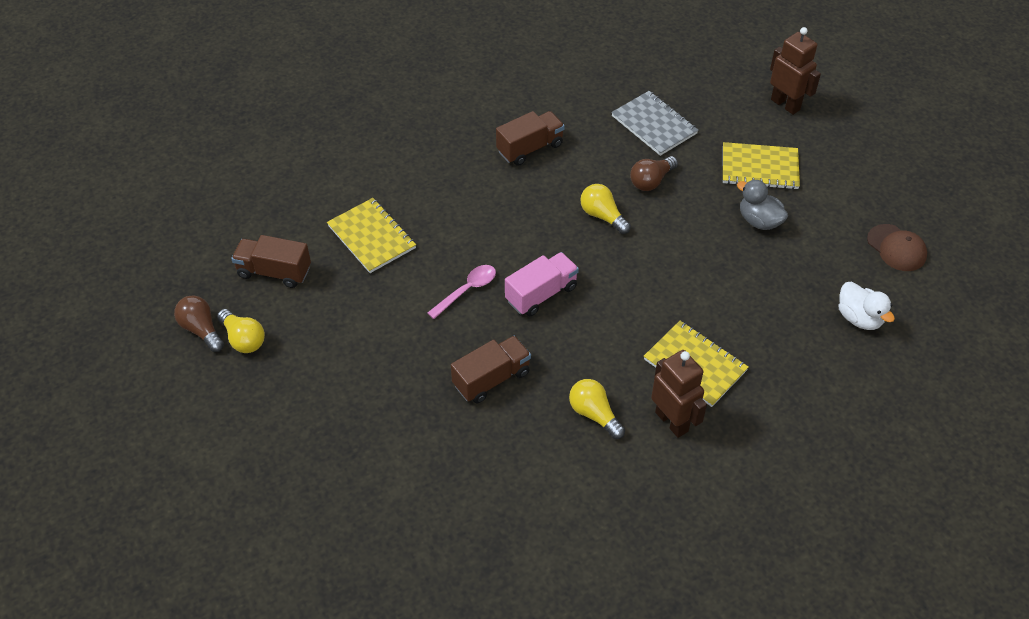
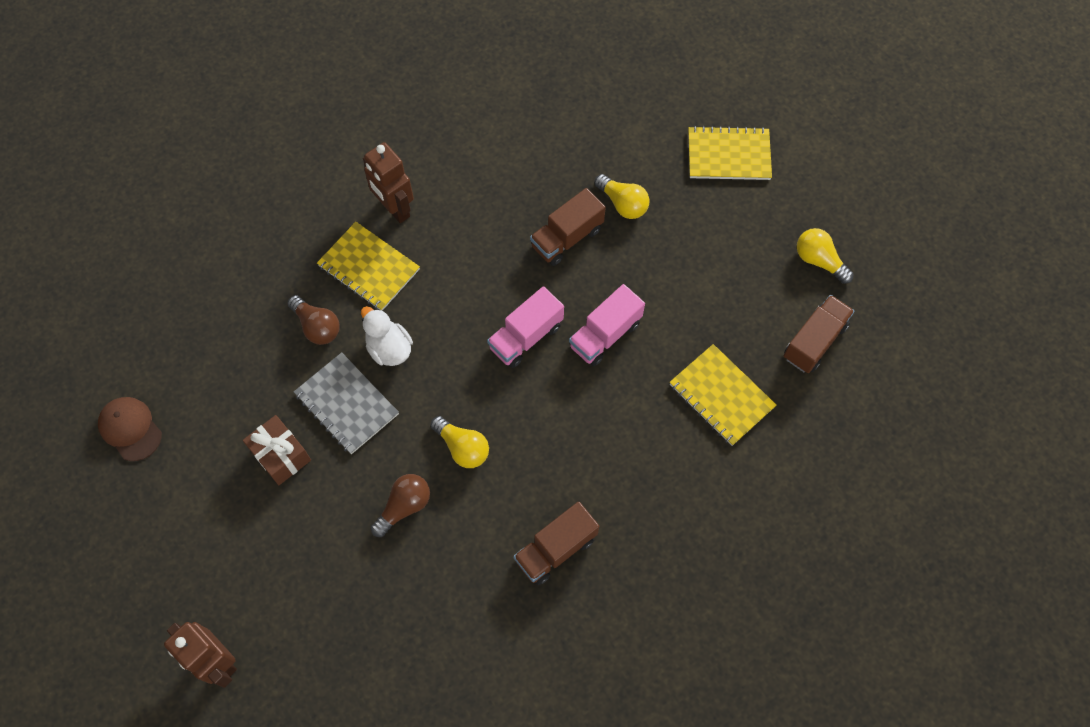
camera: 175 degrees right, 15 degrees up
(201, 330) = (864, 267): brown light bulb -> brown light bulb (317, 326)
(274, 272) = (814, 341): brown truck -> brown truck turned 60 degrees counterclockwise
(466, 290) = (605, 334): pink spoon -> pink truck
(594, 414) = (467, 210): yellow light bulb -> yellow light bulb (623, 204)
(654, 125) = (397, 605): grey notebook -> grey notebook (346, 404)
(759, 168) = (269, 540): yellow notebook -> yellow notebook (728, 155)
(759, 221) = (281, 455): grey duck -> brown gift
(859, 318) = (194, 334): white duck -> white duck (389, 348)

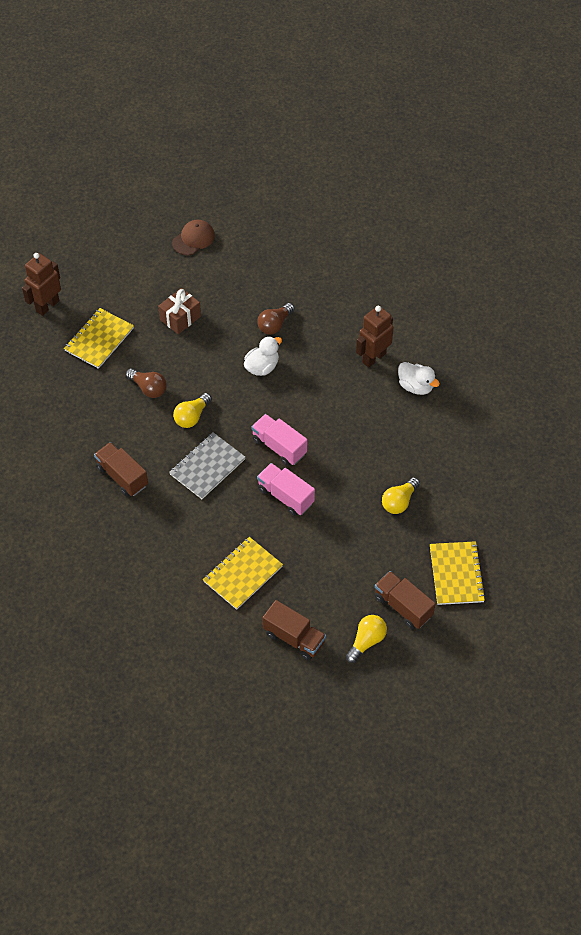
camera: 85 degrees right, 10 degrees down
(346, 404) = (219, 348): grey notebook -> grey notebook (207, 467)
(369, 268) = (323, 348): yellow notebook -> yellow notebook (99, 339)
(448, 165) = (415, 386): none -> white duck
(567, 237) = (364, 466): brown truck -> brown truck (403, 606)

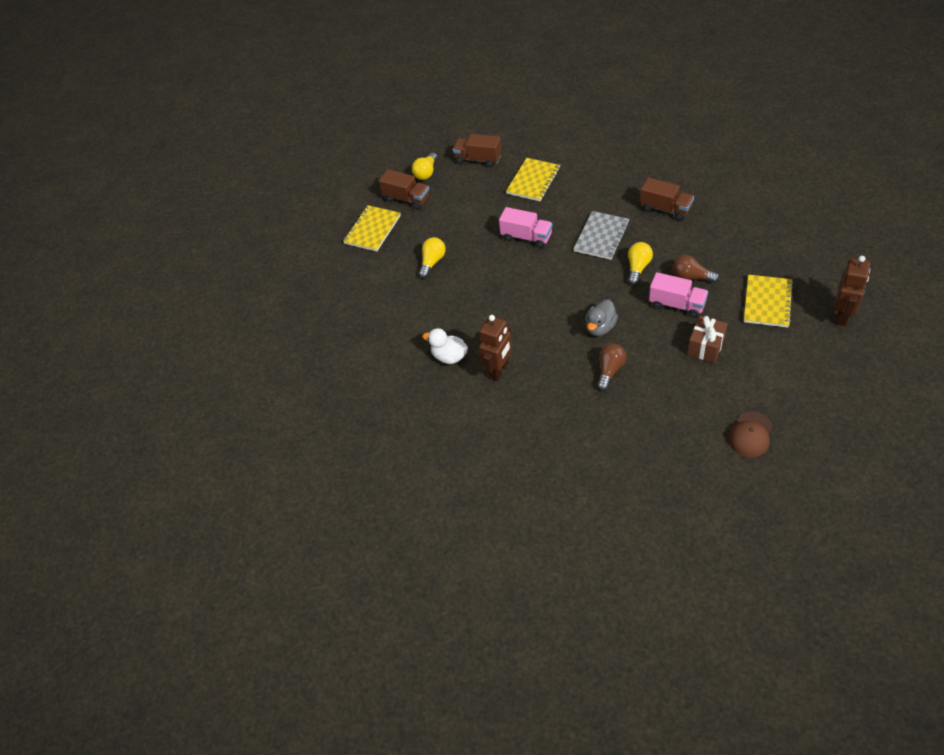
camera: 170 degrees right, 5 degrees down
(262, 367) = (600, 327): white duck -> grey duck
(279, 447) = (550, 269): pink truck -> pink truck (677, 305)
(456, 574) = (372, 229): yellow notebook -> yellow notebook turned 45 degrees clockwise

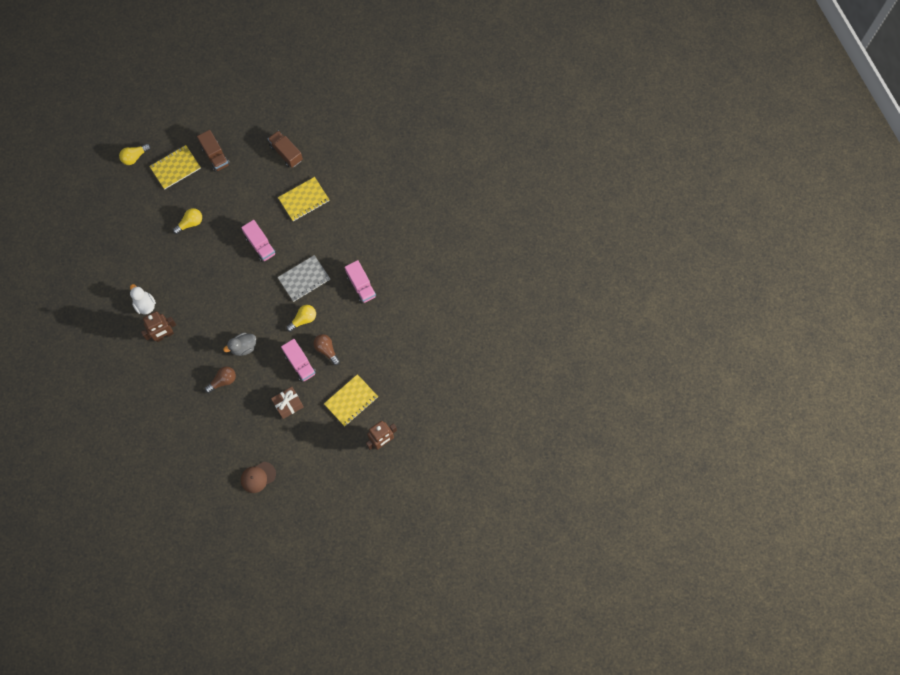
camera: 25 degrees right, 20 degrees up
(426, 173) = (245, 140): yellow light bulb -> yellow light bulb (135, 157)
(665, 209) = (361, 286): brown truck -> pink truck

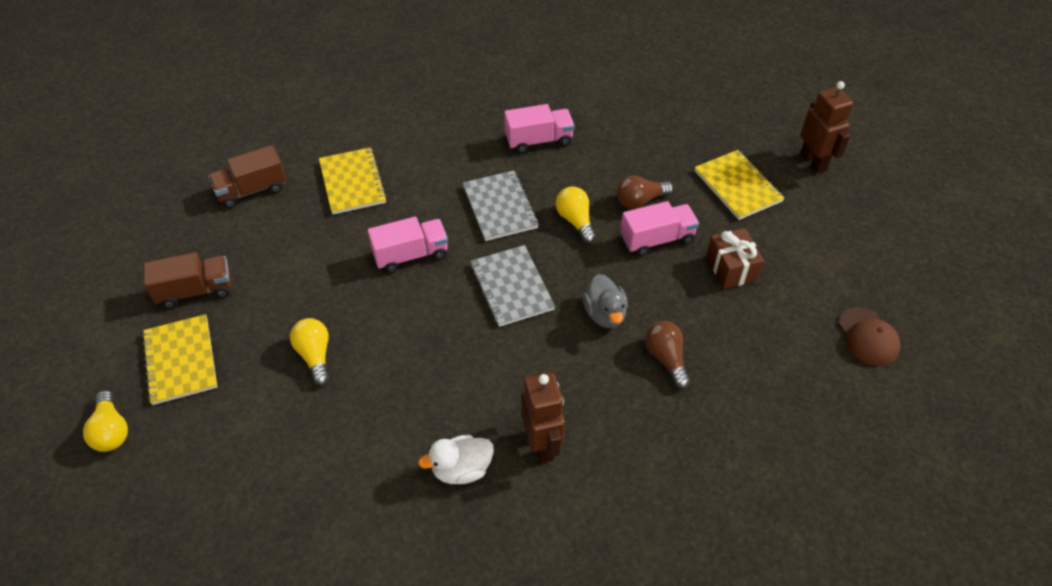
camera: 75 degrees left, 20 degrees down
(251, 299) = (511, 287): none -> grey notebook

